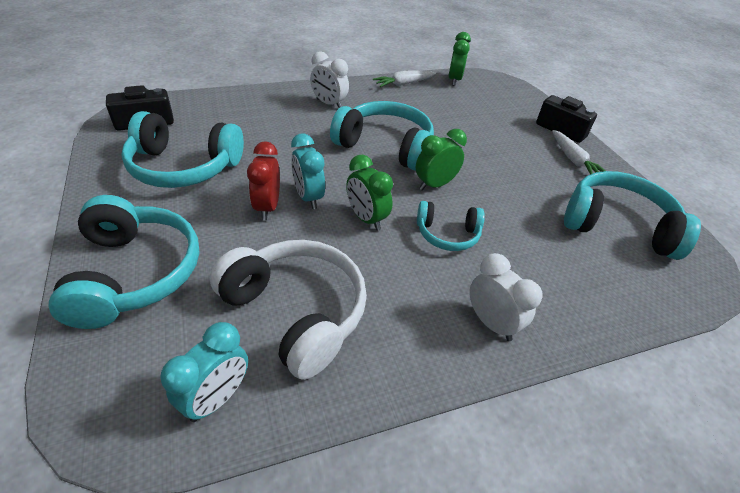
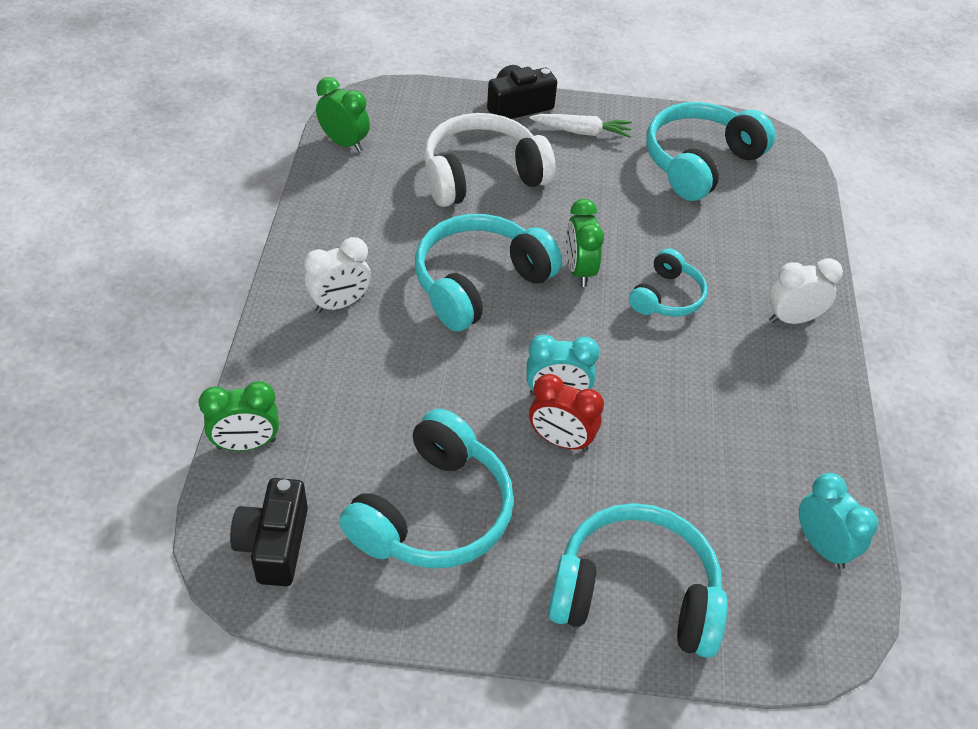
camera: 65 degrees left, 5 degrees up
(296, 312) = (738, 459): white headphones -> white headphones (482, 175)
(366, 219) = (616, 354): green clock -> green clock (246, 444)
(403, 84) = (325, 200): white carrot -> none

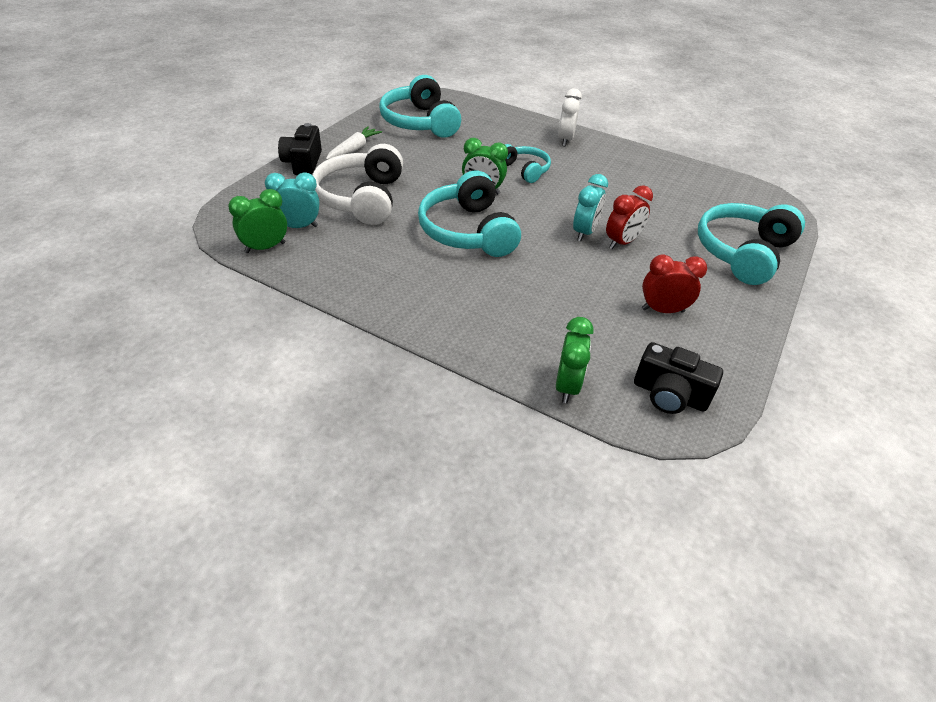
camera: 65 degrees left, 5 degrees down
(340, 304) = (446, 299): white clock -> none
(433, 512) = (662, 310): turquoise headphones -> red clock
(822, 546) = (723, 186): turquoise clock -> turquoise clock (298, 227)

